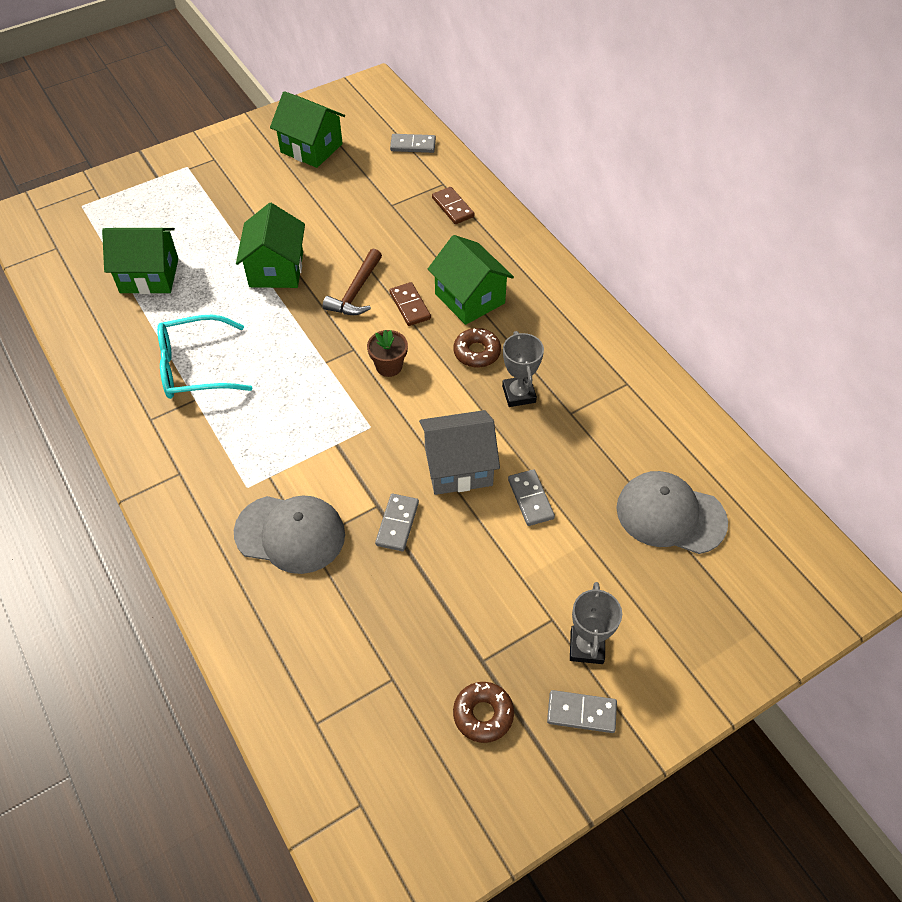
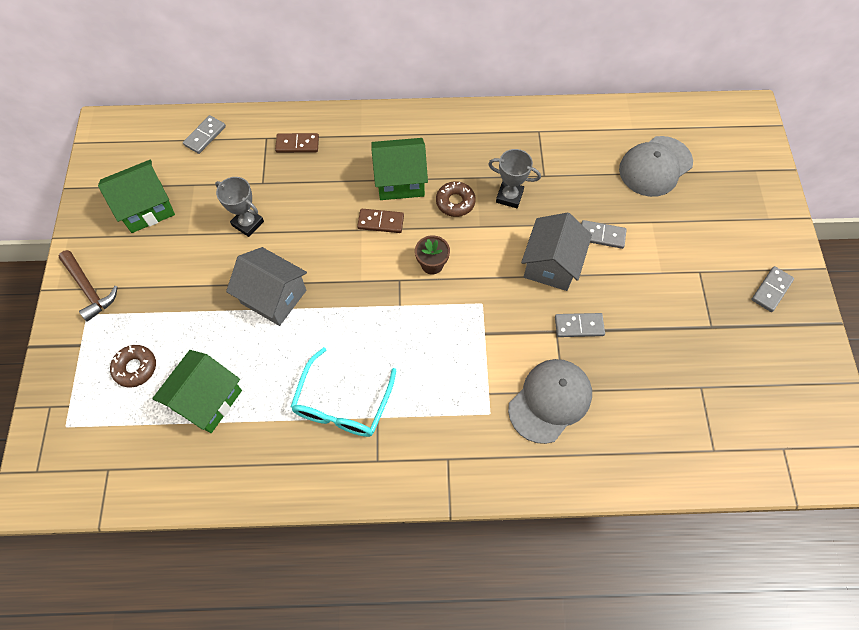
camera: 60 degrees left, 10 degrees up
(276, 269) = (274, 297): green house -> grey house
(356, 292) = (340, 251): brown hammer -> brown hammer (89, 289)
(397, 524) = (579, 326): grey domino -> grey domino turned 45 degrees counterclockwise
(483, 714) = (750, 345): brown donut -> brown donut (135, 368)
(587, 647) = (728, 263): grey trophy -> grey trophy (248, 223)

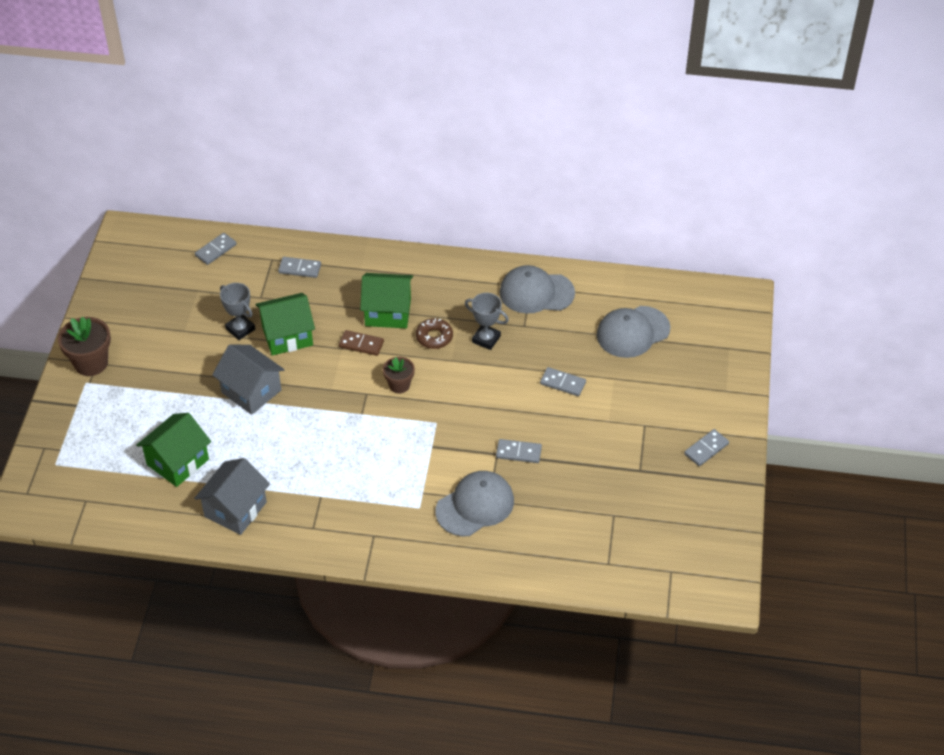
camera: 10 degrees right, 15 degrees down
(89, 289) = (91, 363): brown hammer -> brown flower pot
(135, 368) = (121, 429): brown donut -> none
(146, 208) = (152, 304): green house -> green house (287, 336)
(297, 144) = (299, 269): brown domino -> grey domino
(342, 404) = (293, 482): turquoise glasses -> none
(546, 136) = (536, 292): none -> grey cap
(551, 264) = (508, 400): grey house -> grey house (235, 509)

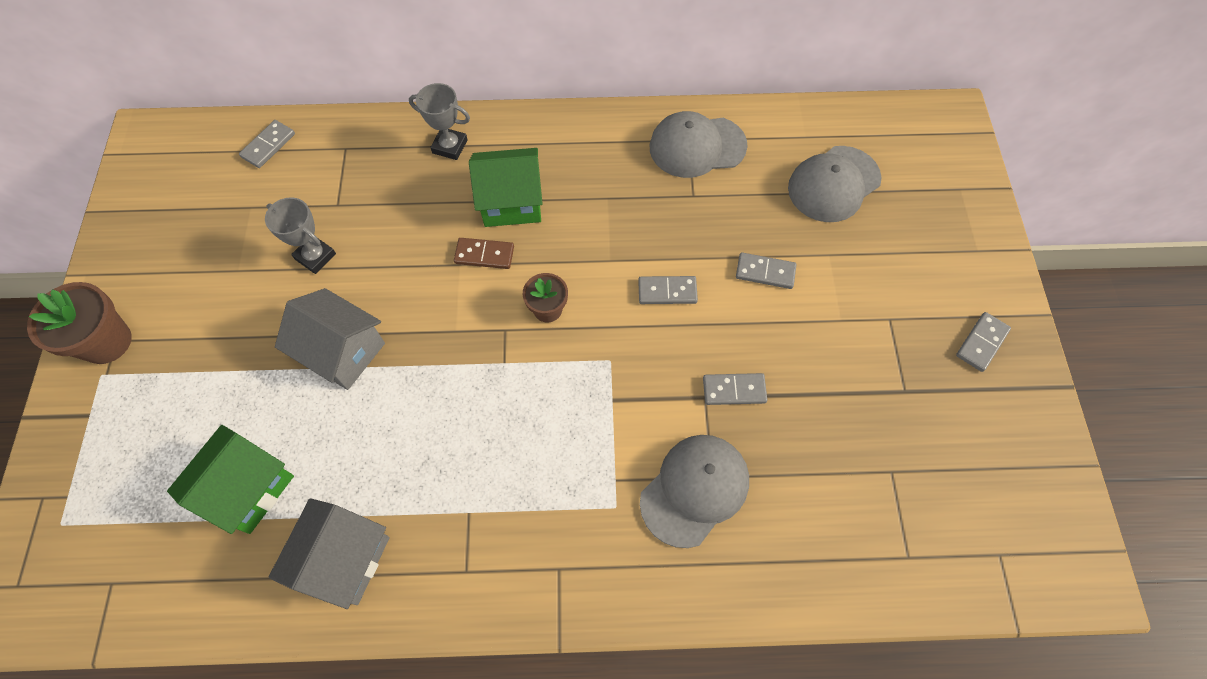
camera: 10 degrees left, 15 degrees up
(287, 336) = (381, 257): green house -> none
(299, 269) = (384, 156): grey domino -> grey domino (667, 291)
(434, 337) = (580, 229): brown donut -> none
(486, 339) = (649, 222): grey trophy -> grey trophy (450, 146)

